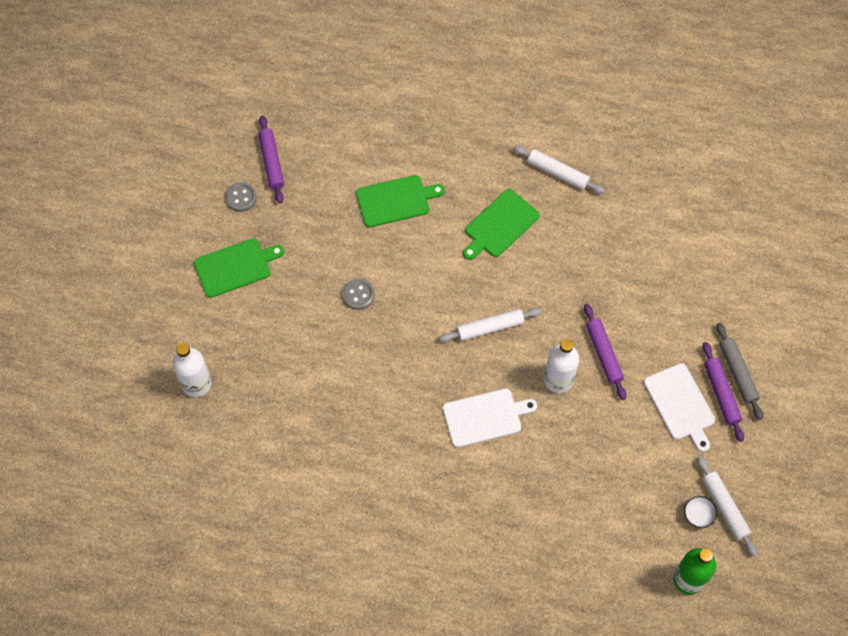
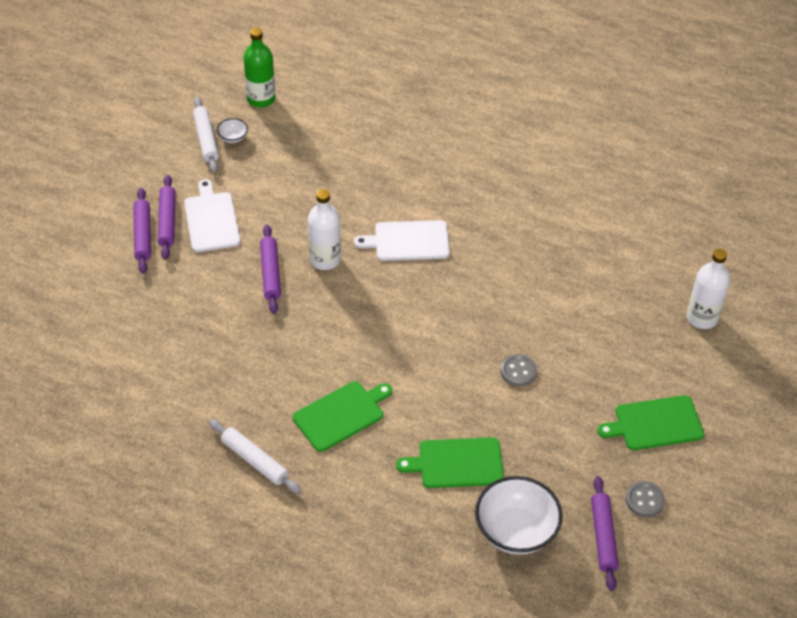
camera: 170 degrees left, 15 degrees down
(340, 154) = (516, 531): none -> white bowl
(490, 327) = (381, 316): white rolling pin -> none
(737, 373) = (143, 235): grey rolling pin -> purple rolling pin

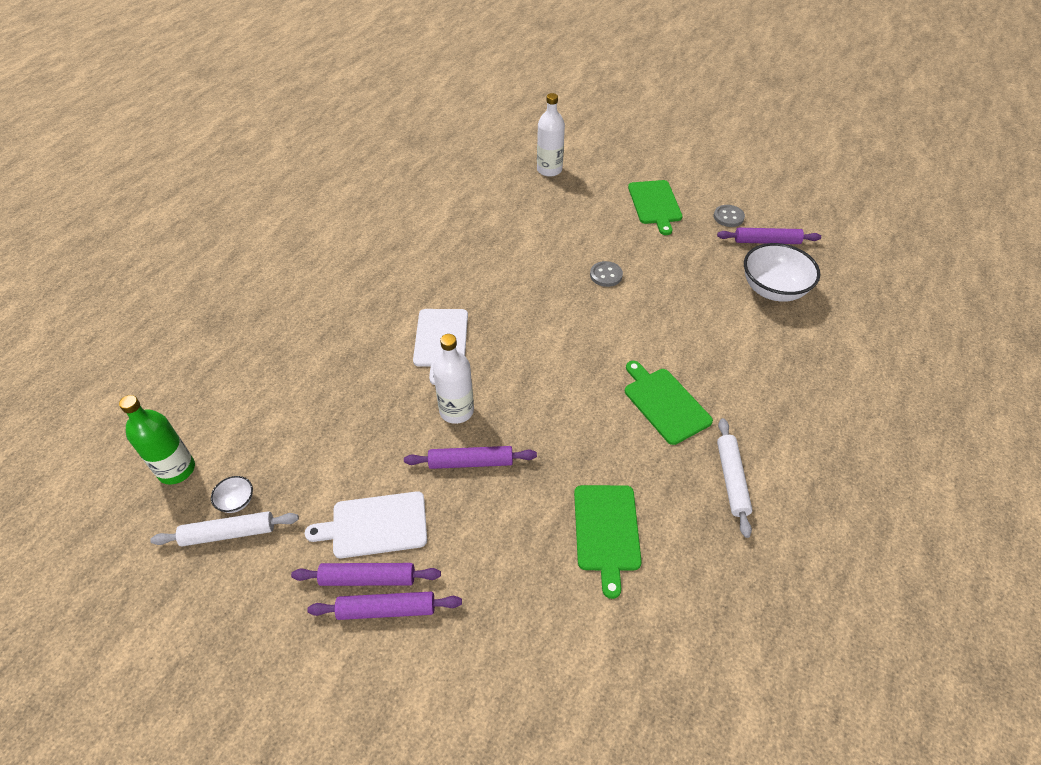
camera: 85 degrees left, 0 degrees up
(254, 460) = (731, 479): white rolling pin -> white rolling pin turned 45 degrees counterclockwise
(457, 463) = (710, 321): green cutting board -> green cutting board (607, 531)

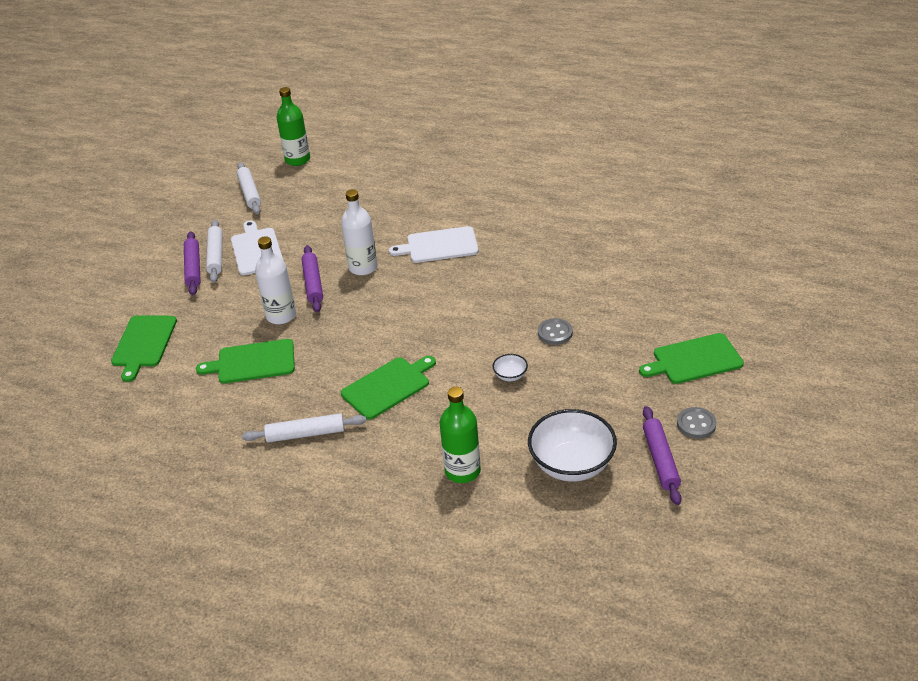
camera: 85 degrees right, 10 degrees down
(237, 501) = (274, 189): white bowl -> white bowl (510, 376)
(368, 578) = (216, 256): purple rolling pin -> white rolling pin
(544, 673) = (144, 344): none -> green cutting board
(549, 170) = (722, 272): white bottle -> white bottle (281, 316)
(782, 358) = (462, 471): none -> green bottle

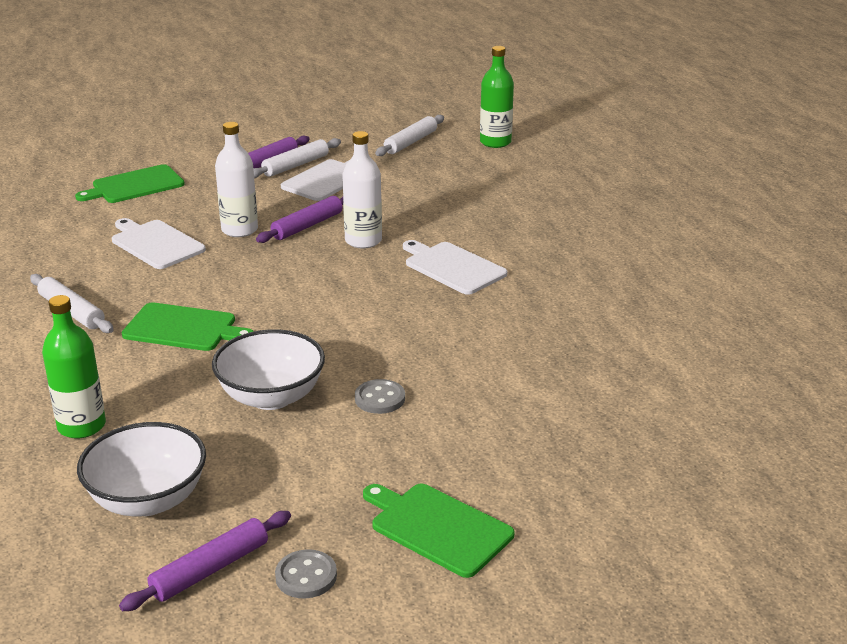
camera: 50 degrees right, 10 degrees down
(252, 362) = (155, 244): green cutting board -> white cutting board
(510, 376) = (271, 397): white bowl -> white bowl, size x2.28

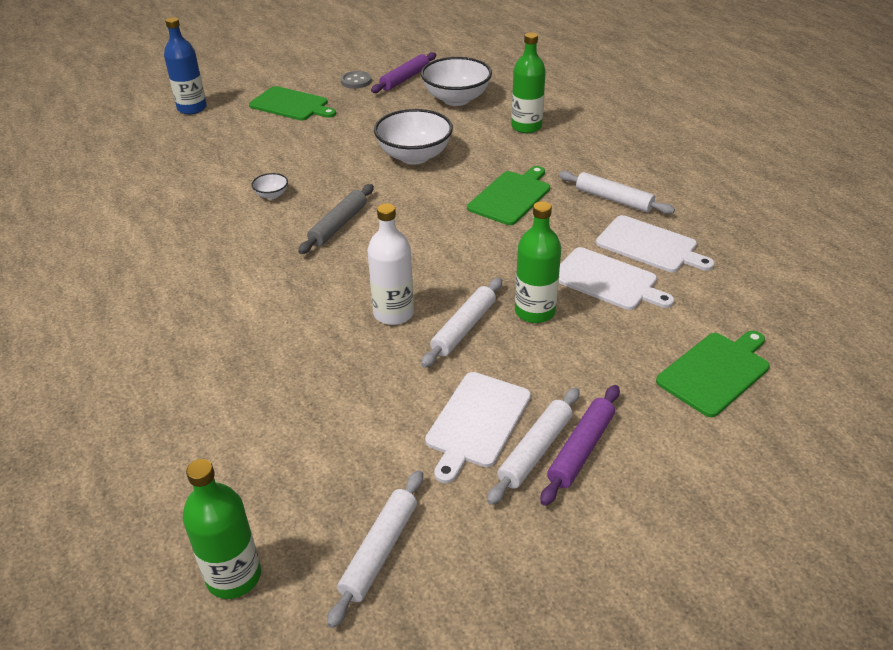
camera: 170 degrees right, 10 degrees up
(184, 328) = (511, 196): green cutting board -> green cutting board turned 120 degrees clockwise
(239, 230) = (535, 311): white bottle -> green bottle
(307, 226) = (463, 328): purple rolling pin -> white rolling pin
(380, 398) = (338, 163): grey button -> none
(396, 319) = (338, 225): none -> grey rolling pin
(452, 267) = (293, 289): white cutting board -> white cutting board (650, 245)
(473, 364) = (272, 195): none -> white bowl
(619, 545) = (192, 108): none -> blue bottle

